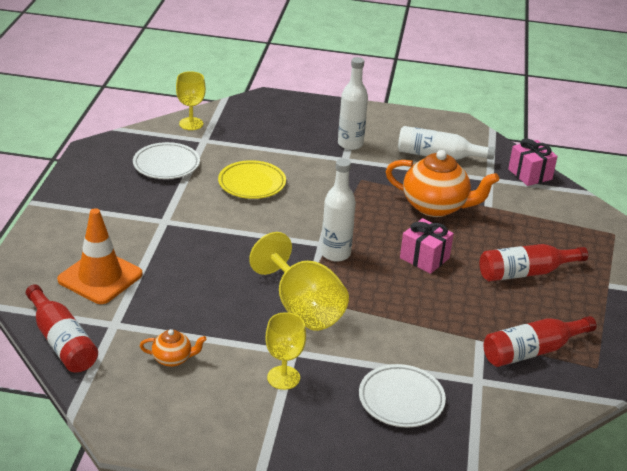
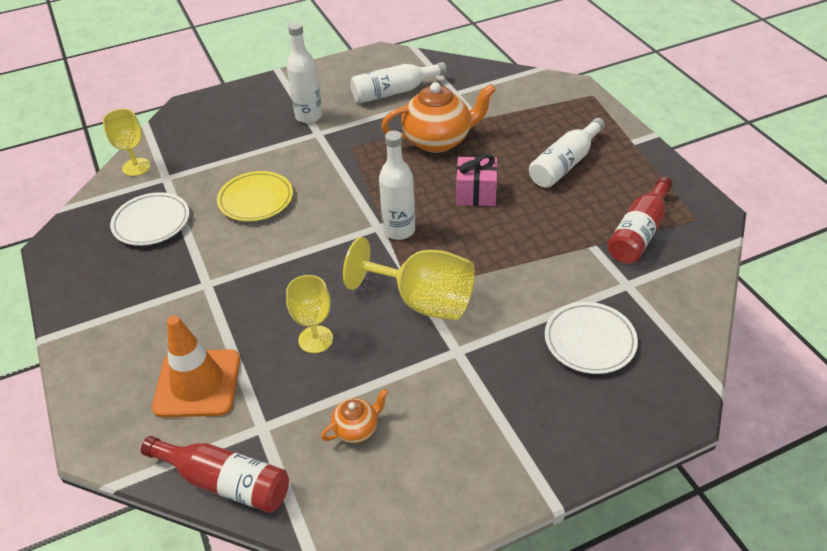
camera: 30 degrees left, 10 degrees up
(283, 377) = (474, 383): yellow goblet -> yellow goblet (315, 339)
(526, 273) = (565, 164): red bottle -> white bottle
(530, 174) = (481, 74): pink gift -> none

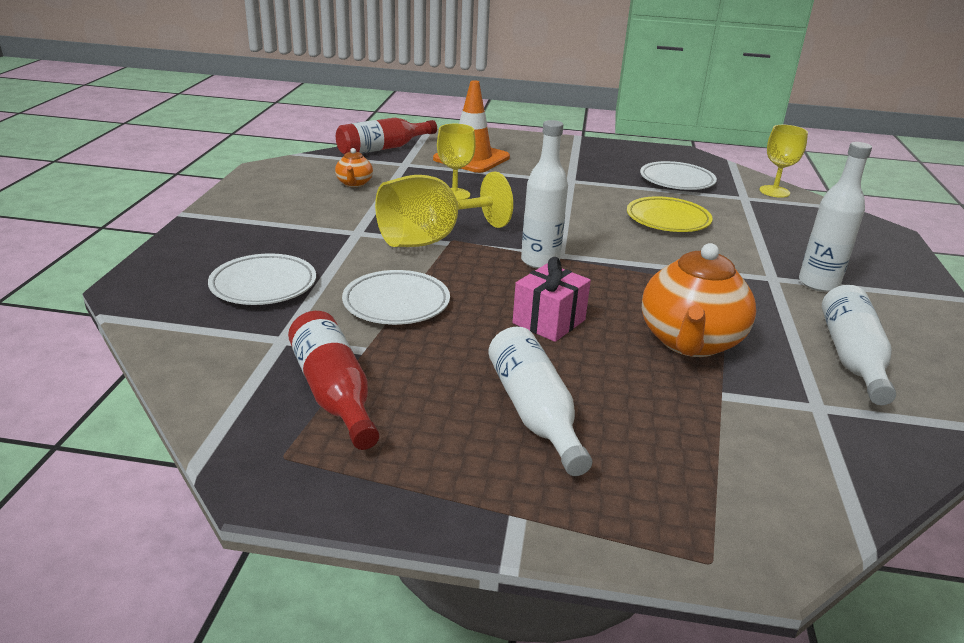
camera: 120 degrees right, 15 degrees down
(531, 263) = (396, 303): none -> white plate

